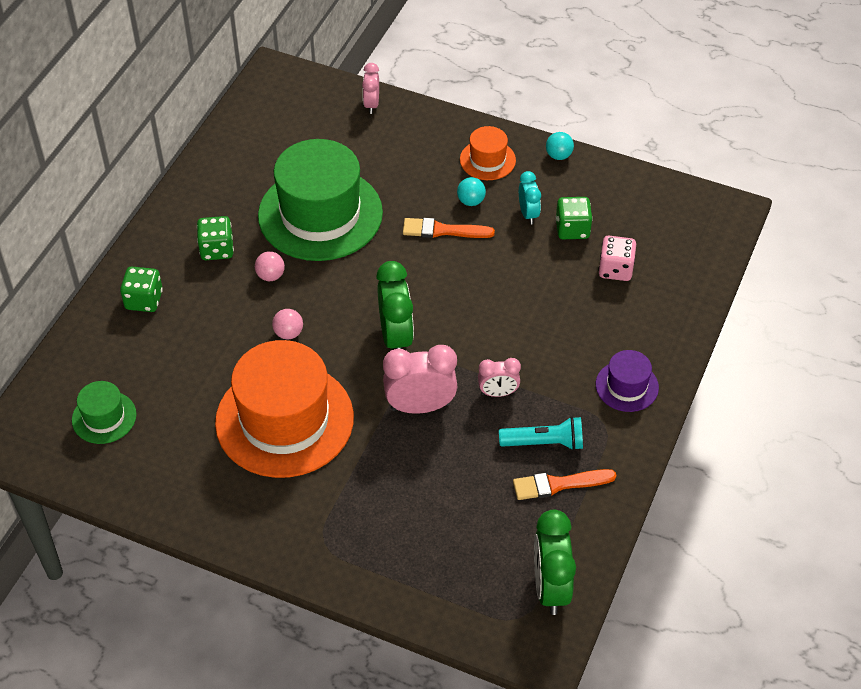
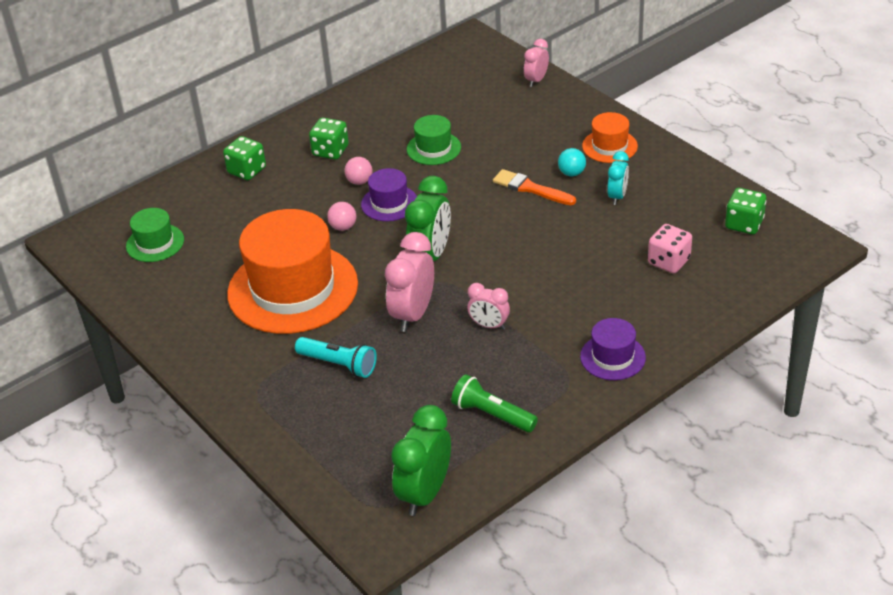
camera: 30 degrees right, 10 degrees down
(317, 291) = (389, 203): none -> purple hat
(320, 214) = (433, 148): green hat -> green hat, size x0.46
(420, 406) = (413, 314): pink clock -> pink clock turned 90 degrees counterclockwise
(544, 443) = (503, 377): turquoise flashlight -> turquoise flashlight (339, 364)
(558, 155) = (678, 159): turquoise ball -> none
(559, 484) = (492, 414): orange brush -> green flashlight
(572, 229) = (650, 219): green dice -> green dice (744, 224)

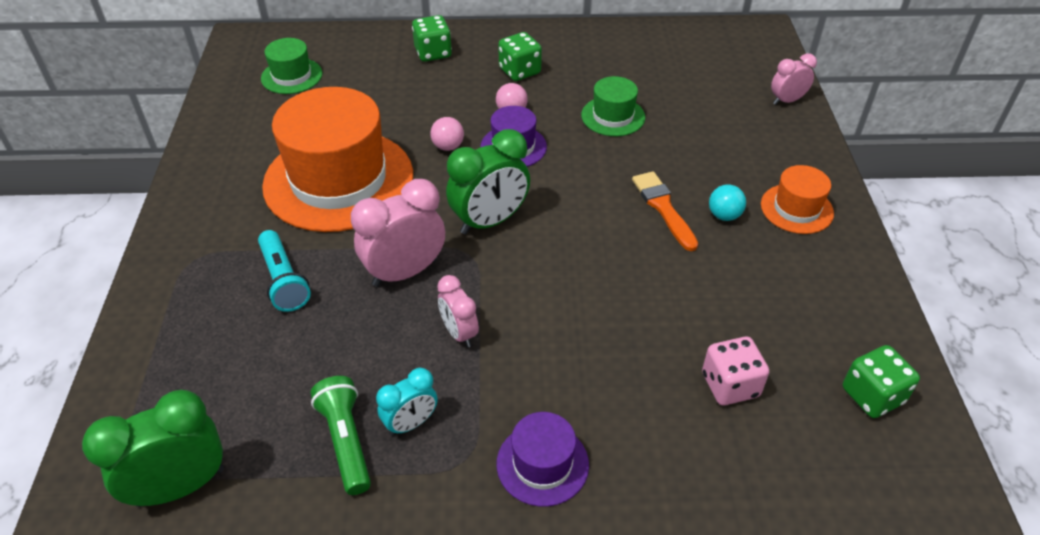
camera: 35 degrees right, 5 degrees up
(617, 196) = (748, 270): turquoise clock -> turquoise clock (411, 423)

